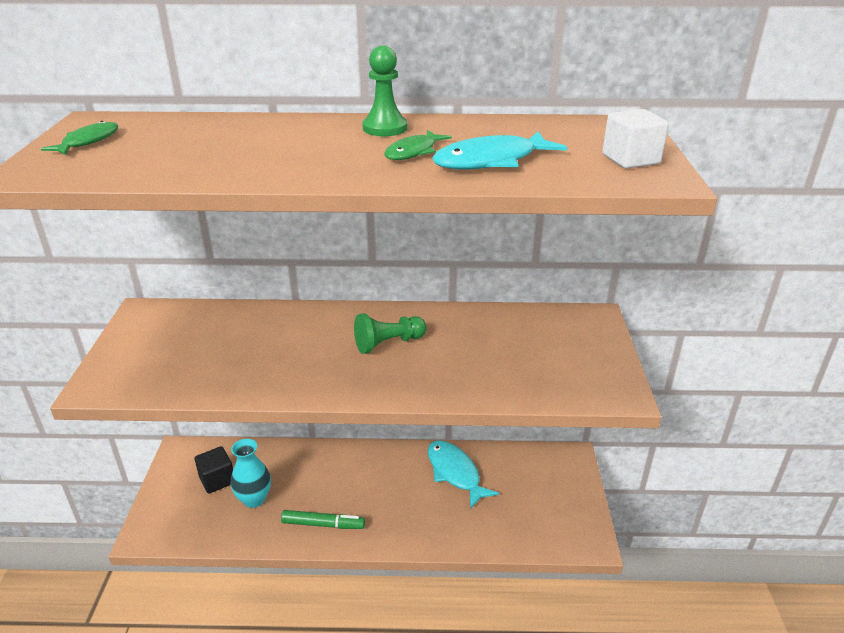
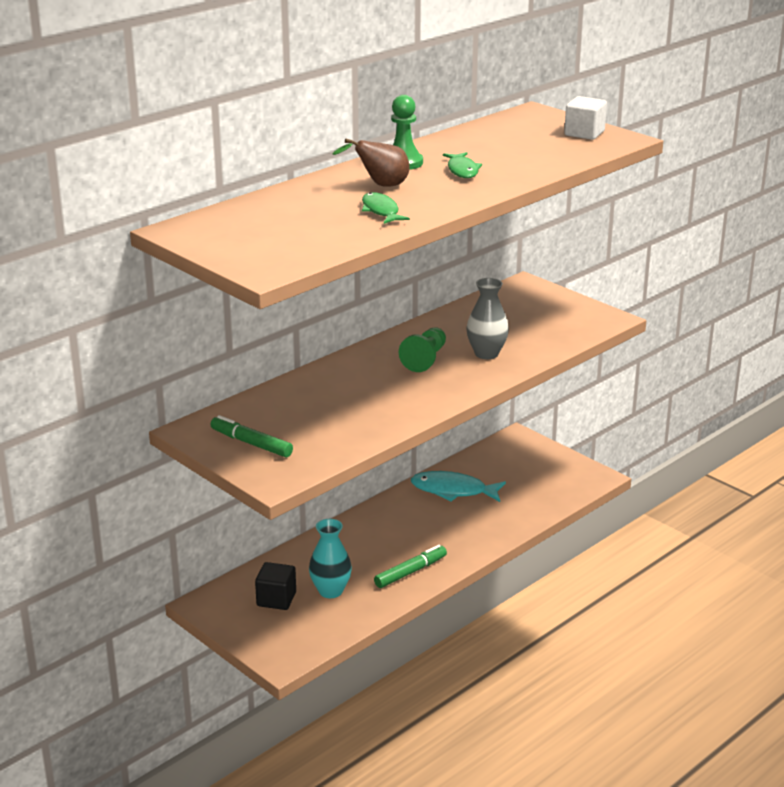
camera: 45 degrees left, 5 degrees down
(88, 141) = (232, 241): green fish -> green fish (381, 211)
(147, 344) = (251, 443): none -> green marker
(312, 140) = (380, 185): none -> brown pear
(444, 366) = (486, 354): none -> grey vase
(491, 161) = (518, 160): turquoise fish -> none

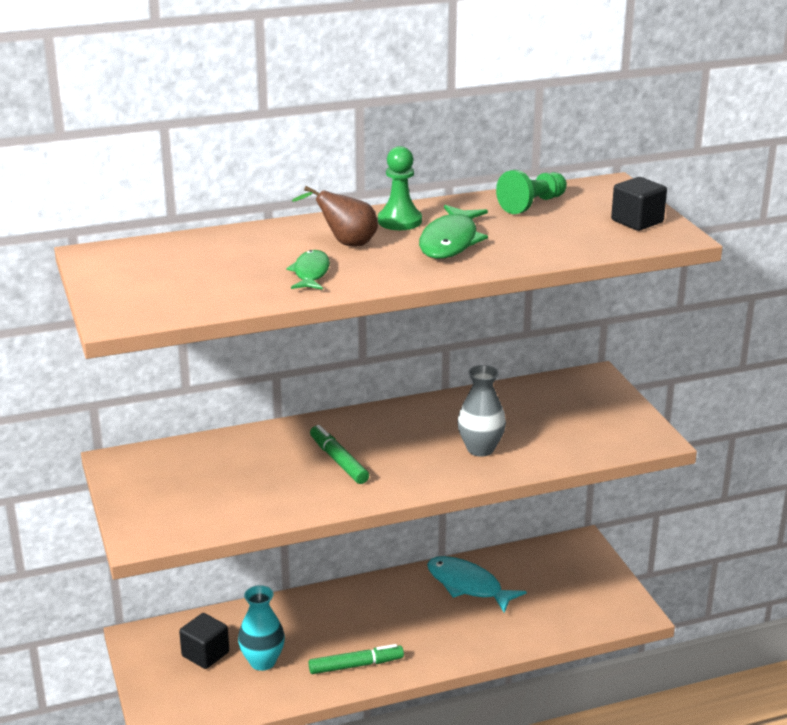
camera: 25 degrees right, 0 degrees up
(251, 443) = (157, 491): green marker -> green marker (338, 461)
(425, 359) = (410, 440): green pawn -> green pawn (532, 205)
(462, 170) = (450, 242): green fish -> green fish, size x1.59
(584, 133) = (637, 221): white cube -> black cube

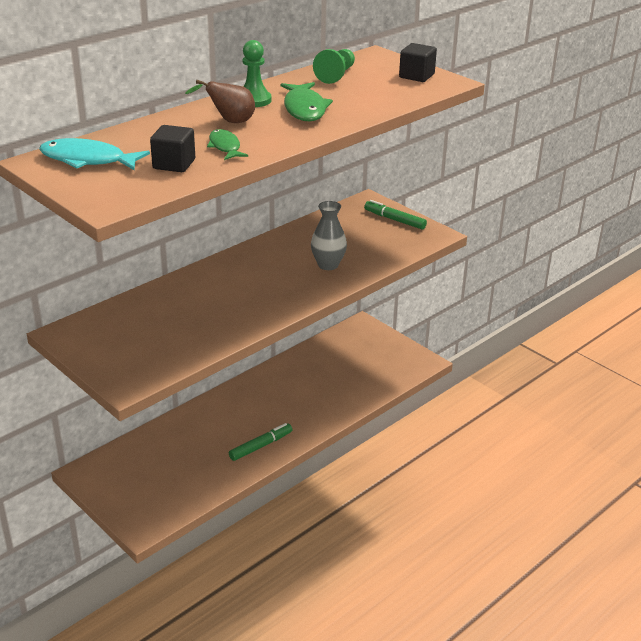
camera: 25 degrees left, 5 degrees up
(205, 654) = (145, 469): black cube -> black cube (174, 164)
(262, 662) = (191, 462): turquoise vase -> none
(338, 461) = (234, 295): green marker -> green marker (394, 220)
(468, 585) = (304, 371): turquoise fish -> turquoise fish (88, 160)

